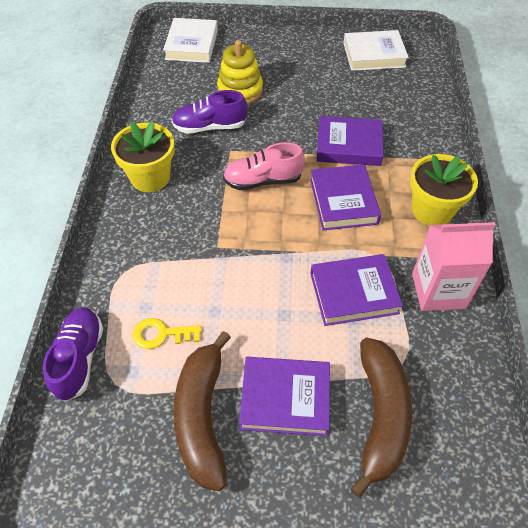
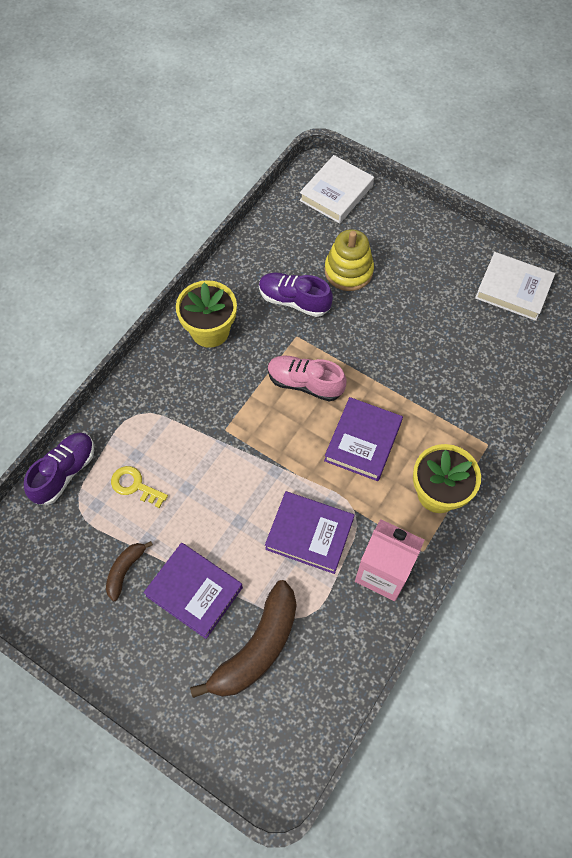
camera: 30 degrees right, 10 degrees up
(202, 417) = (125, 570): brown banana -> brown banana, size x0.50
(349, 145) = (410, 385): purple book -> none

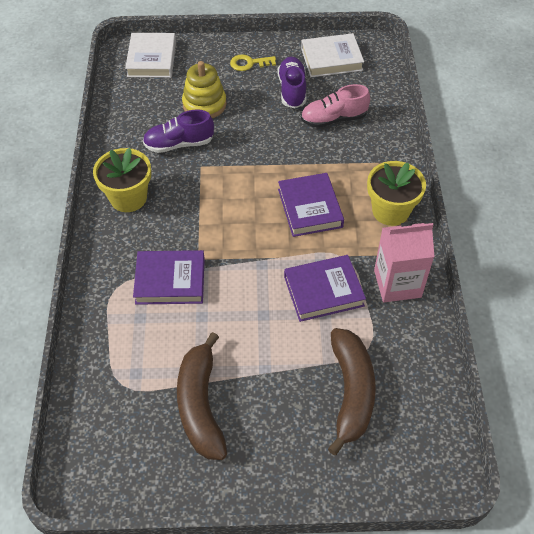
camera: 35 degrees left, 10 degrees down
(65, 472) = (87, 366): purple shoe -> purple shoe (292, 90)
(125, 570) = (200, 405): brown banana -> brown banana, size x1.99
(135, 485) = (157, 340): yellow key -> yellow key (249, 63)
(194, 592) = (270, 385): purple book -> purple book (170, 281)
(305, 383) = (234, 194): pink shoe -> pink shoe (333, 119)

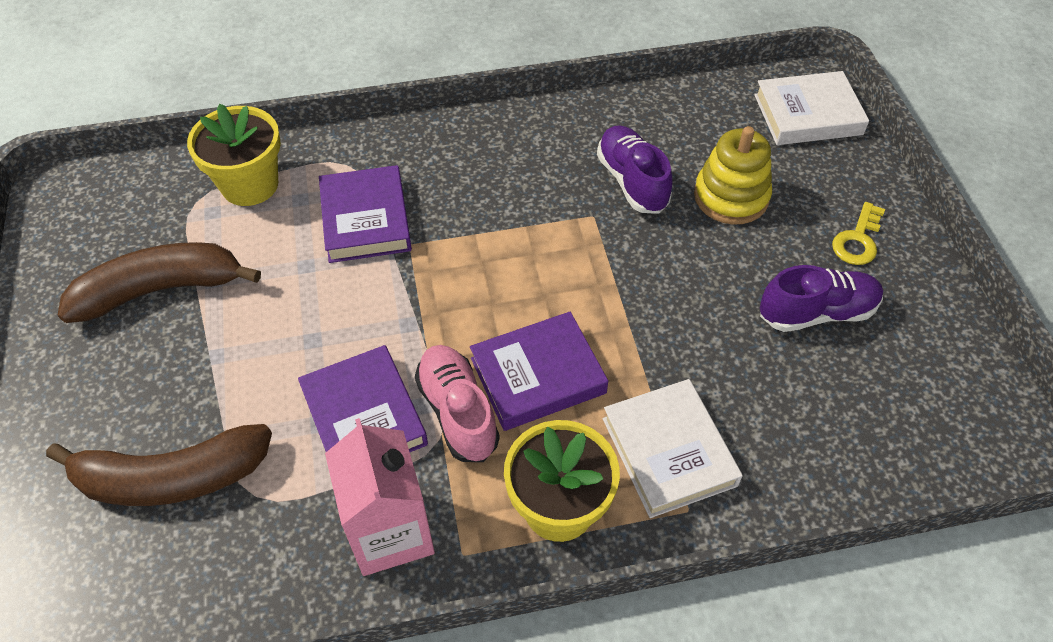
camera: 80 degrees right, 0 degrees up
(128, 198) = (509, 145): yellow flower pot -> yellow flower pot (250, 185)
(249, 63) = (858, 240): yellow key -> yellow key turned 135 degrees counterclockwise
(331, 59) = (932, 366): white book -> white book (668, 452)
(333, 119) = (766, 388): pink shoe -> pink shoe (458, 412)

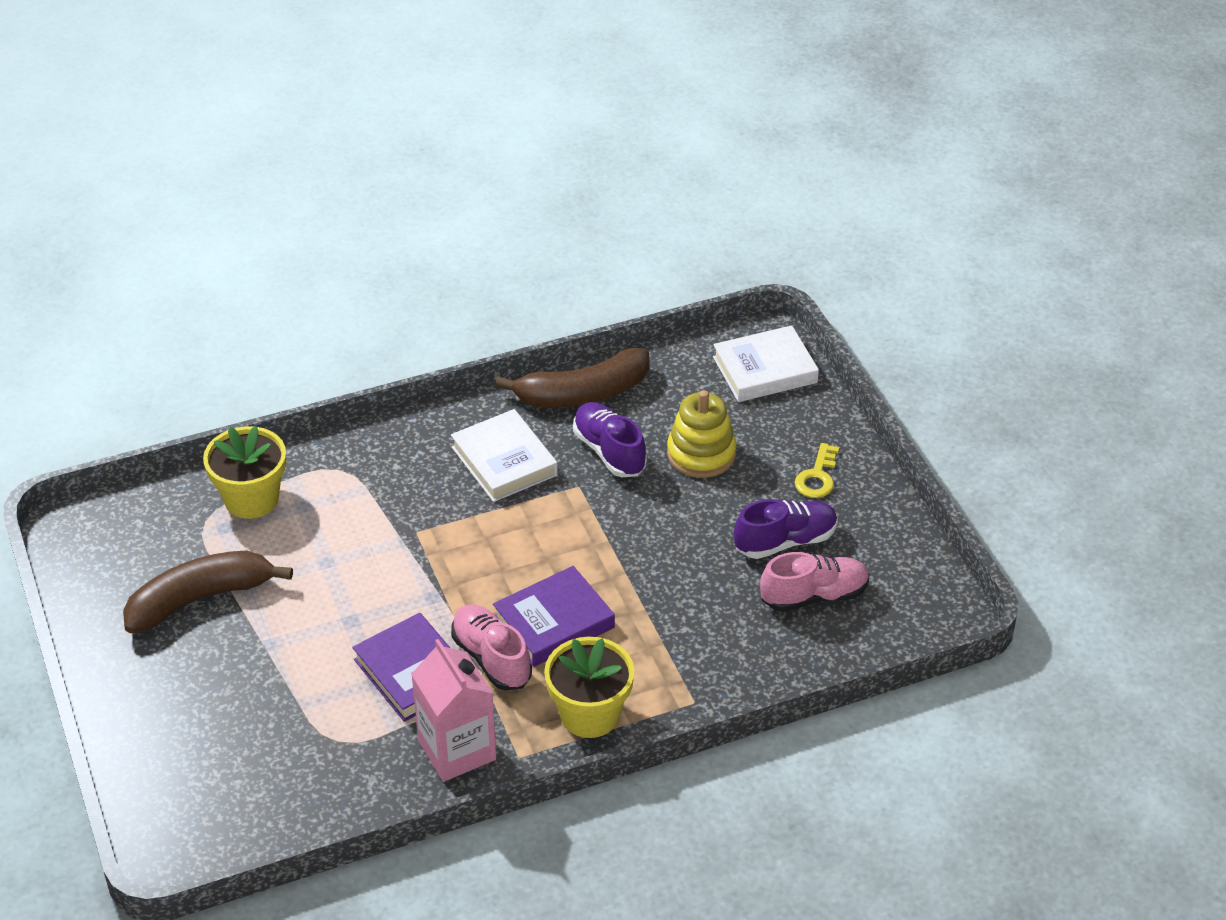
camera: 10 degrees left, 10 degrees down
(172, 478) = (264, 738): brown banana -> brown banana (583, 394)
(365, 220) = (370, 516): purple book -> none
(668, 452) = (672, 663): white book -> white book (504, 461)
(846, 387) = (814, 596): none -> pink shoe

